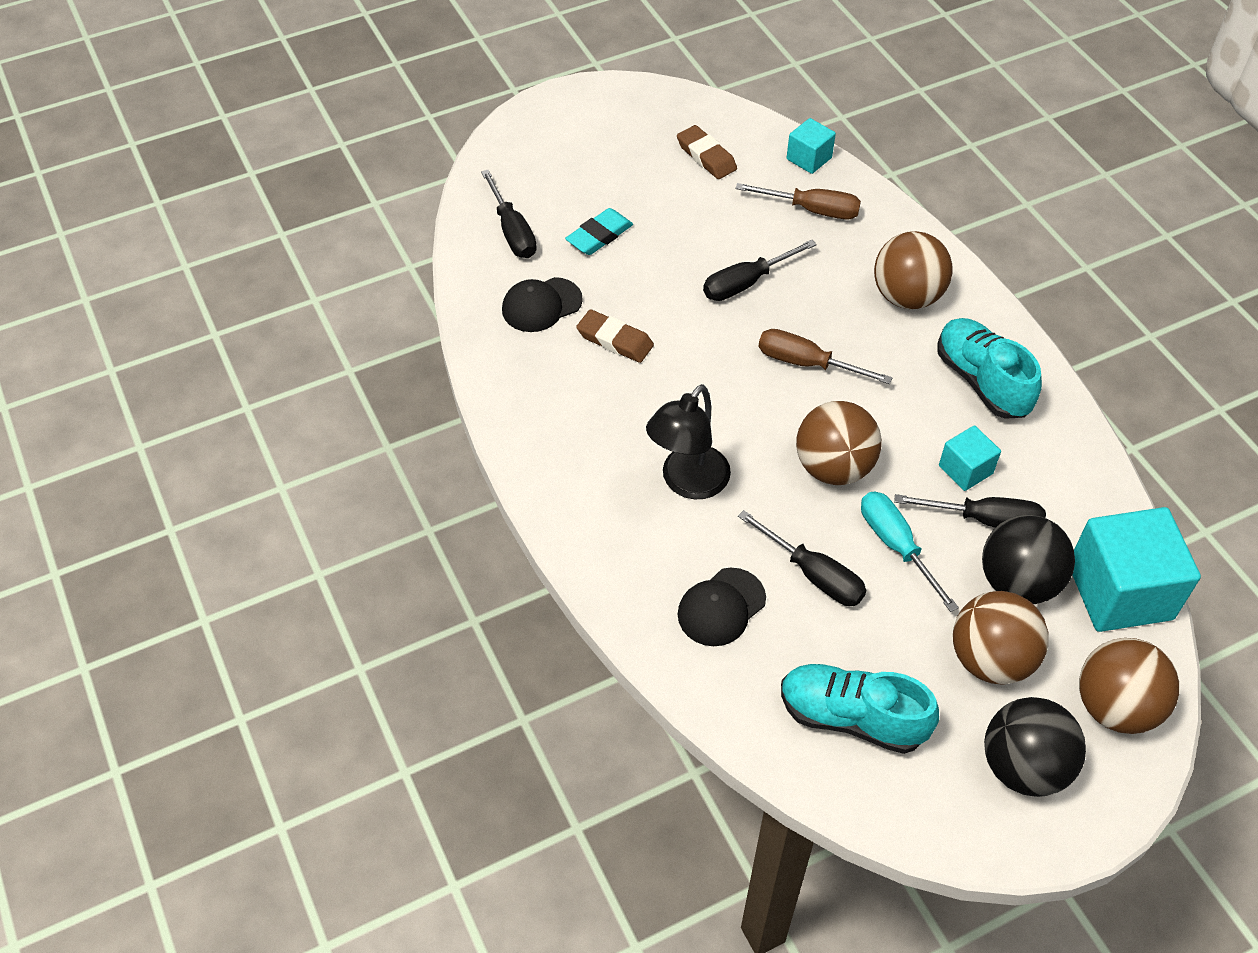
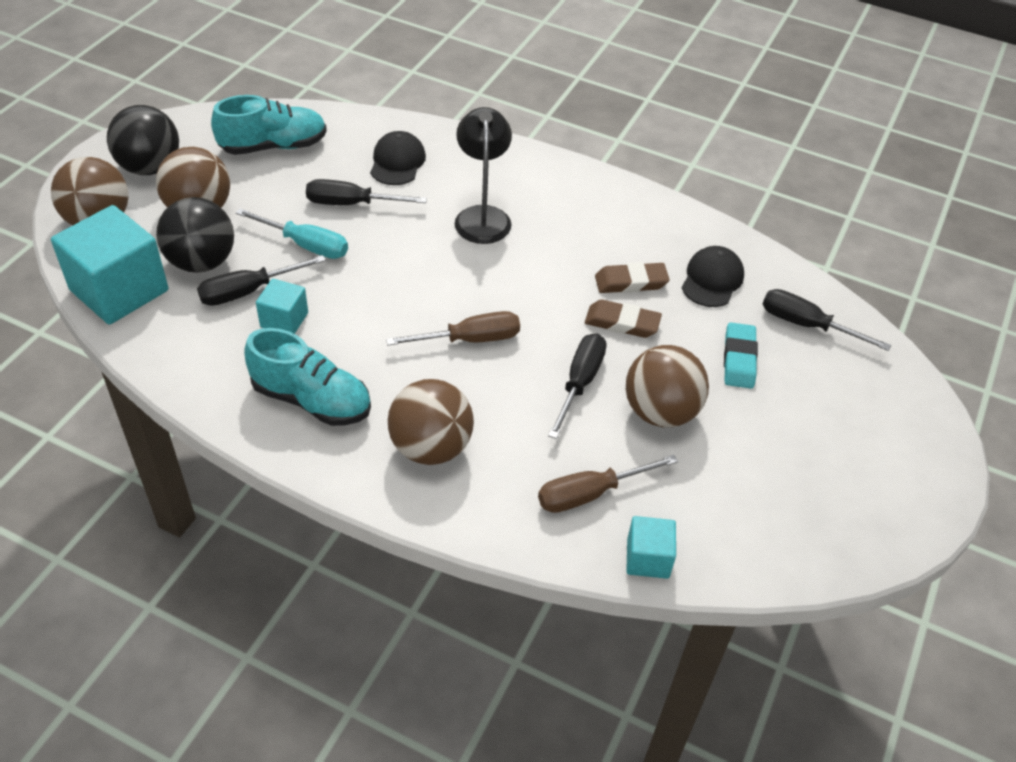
camera: 140 degrees right, 5 degrees down
(706, 156) = (743, 498): brown eraser -> brown eraser (622, 323)
(833, 467) = (388, 273): brown ball -> brown ball (660, 412)

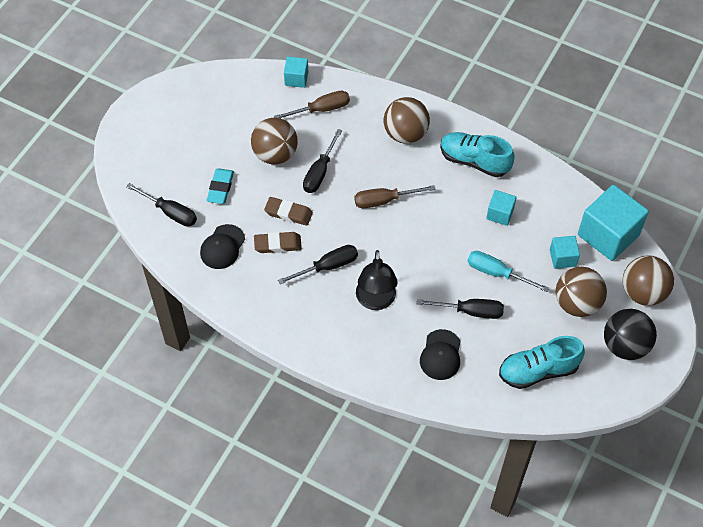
camera: 175 degrees left, 10 degrees up
(202, 262) = (562, 258): black ball -> turquoise cube
(248, 291) = (527, 235): black screwdriver -> black screwdriver (328, 266)

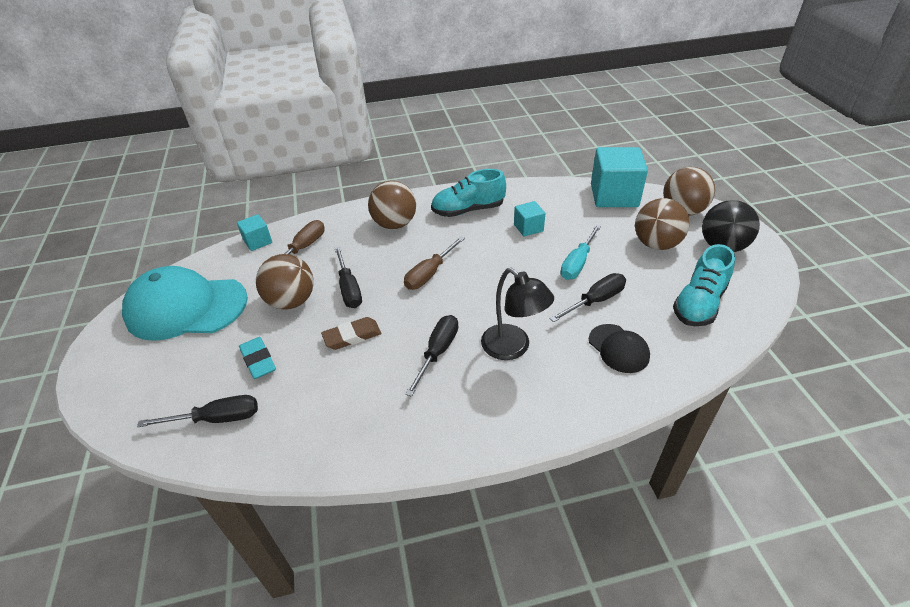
camera: 40 degrees left, 15 degrees down
(209, 109) = (186, 307): none -> turquoise cap
(222, 247) = (311, 410): black cap -> none
(278, 244) = (368, 368): brown eraser -> none
(496, 273) = (577, 263): turquoise screwdriver -> turquoise screwdriver turned 45 degrees counterclockwise
(562, 258) = (606, 225): turquoise cube -> none

